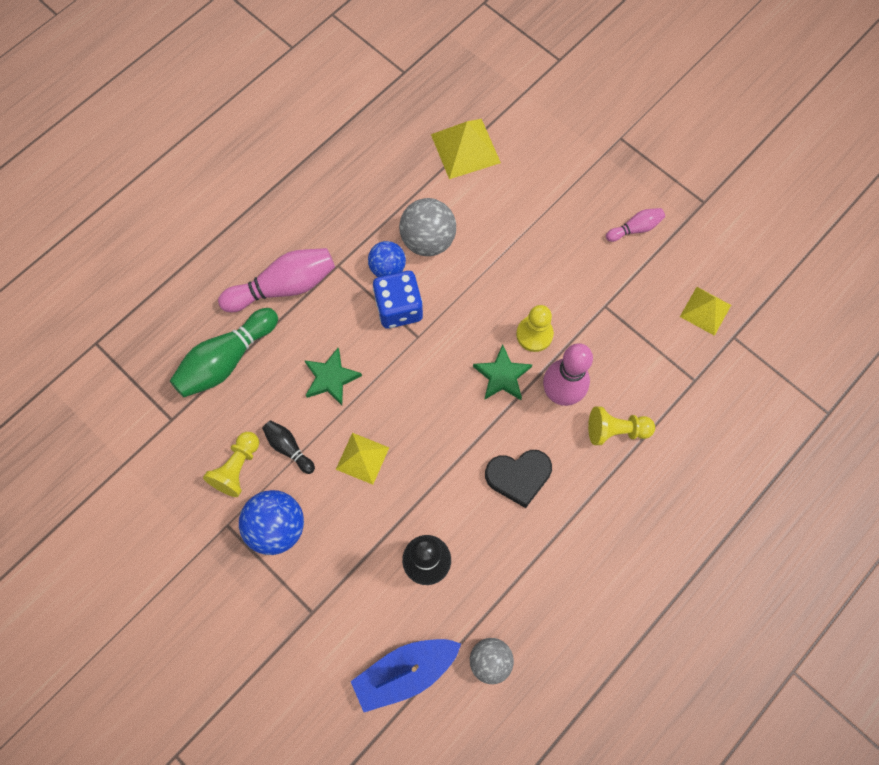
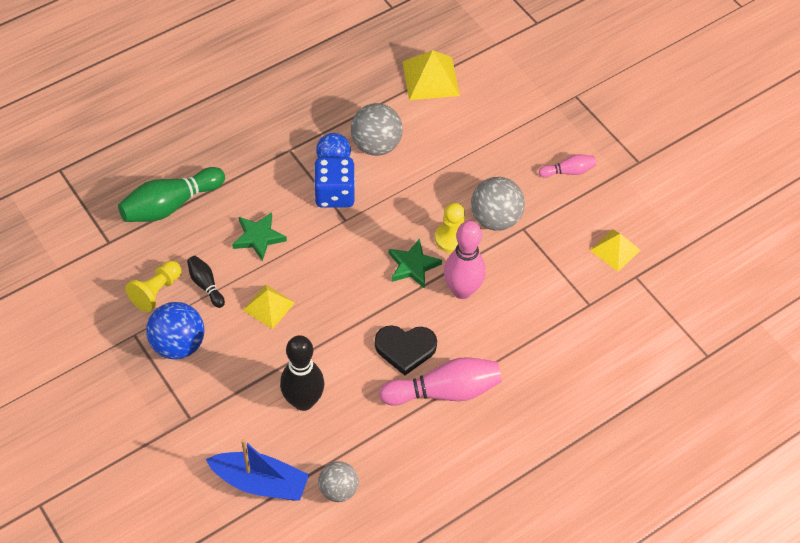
camera: 10 degrees right, 15 degrees down
(284, 287) = (237, 157): pink bowling pin -> pink bowling pin (444, 391)
(405, 671) = (260, 482): blue boat -> blue boat turned 150 degrees counterclockwise
(573, 301) = (495, 219): none -> grey ball
(615, 430) = (504, 330): yellow pawn -> none

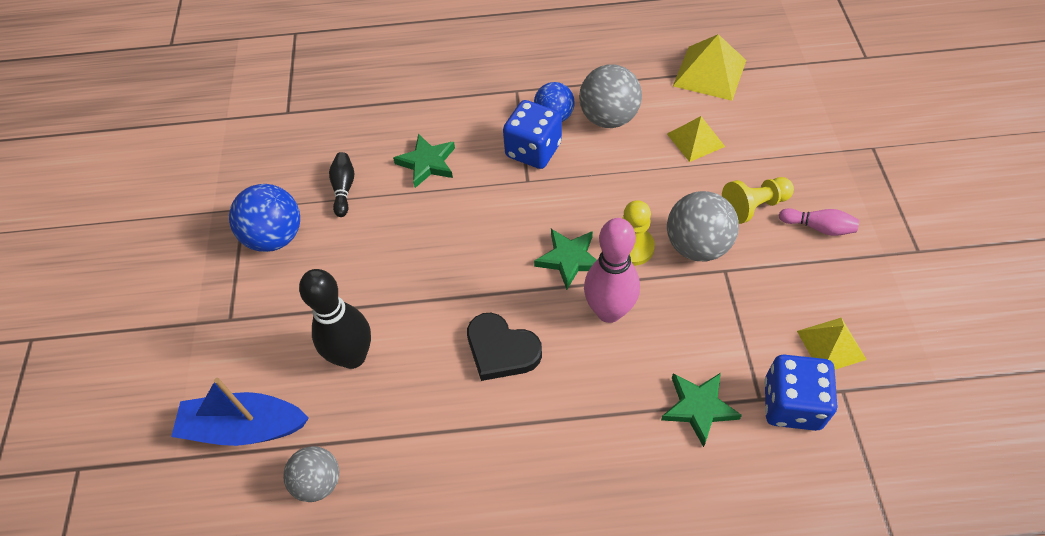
camera: 35 degrees right, 0 degrees up
(156, 291) = (294, 176): yellow pawn -> yellow pawn (754, 206)
(170, 205) = (366, 100): green bowling pin -> none
(260, 482) = (244, 427): blue boat -> blue boat turned 135 degrees clockwise
(269, 306) = (389, 237): yellow pyramid -> yellow pyramid (695, 140)
(444, 391) = (515, 423): pink bowling pin -> none
(555, 327) = (698, 408): none -> green star
(610, 299) = (791, 404): none -> blue dice

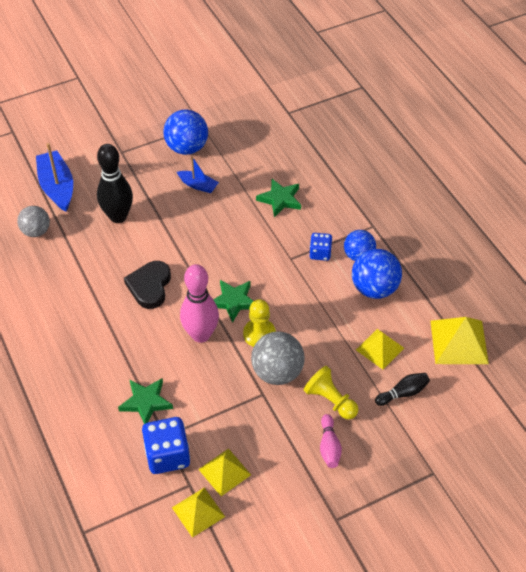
camera: 65 degrees right, 5 degrees down
(344, 189) = (238, 165): black bowling pin -> black bowling pin (403, 393)
(351, 243) = (198, 185): none -> blue boat
(533, 150) = (320, 253): blue dice -> blue dice, size x0.59
(608, 118) = (374, 288): grey ball -> blue ball
(885, 392) = (198, 512): none -> yellow pyramid

